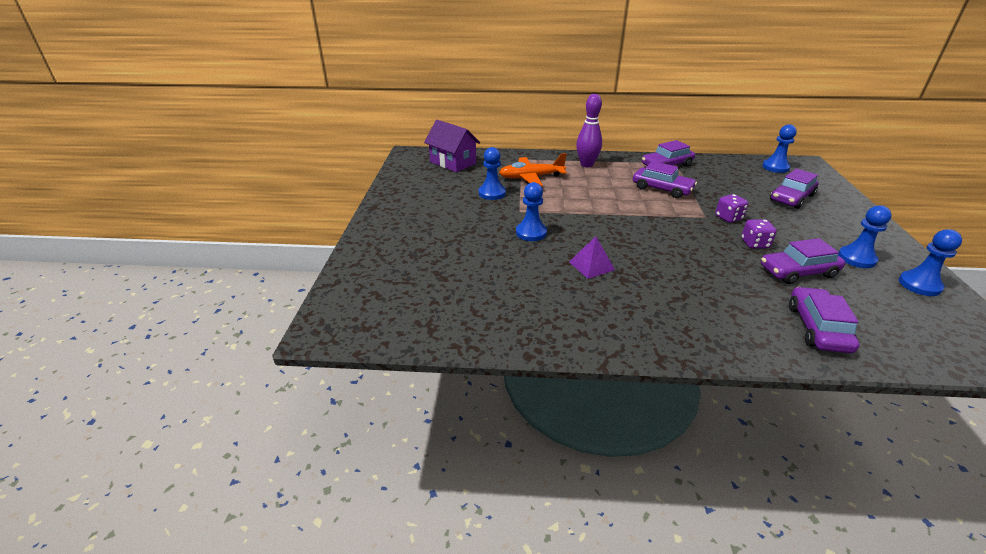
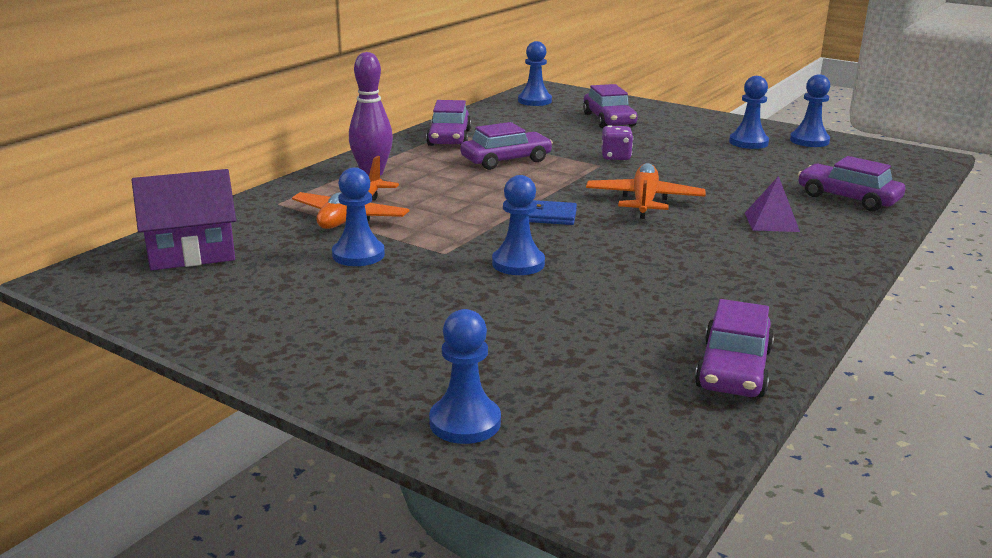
camera: 60 degrees left, 10 degrees down
(365, 267) = (465, 422): none -> blue pawn
(591, 265) = (644, 254): purple pyramid -> purple pyramid (771, 222)
(603, 224) = (550, 216): none -> blue wallet
(671, 246) = (644, 201): none -> orange plane
(754, 244) = (682, 166): purple dice -> none
(798, 271) = (750, 170): purple car -> purple car (733, 368)

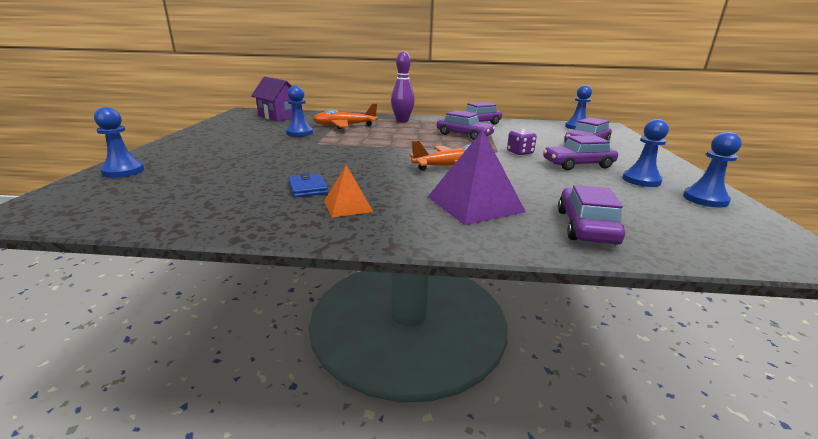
camera: 60 degrees right, 0 degrees up
(518, 263) = (317, 155): blue pawn -> none
(550, 216) = (393, 152): blue wallet -> blue wallet (308, 188)
(733, 368) = (196, 218): purple car -> purple car (577, 164)
(743, 279) = (348, 206): none -> orange pyramid
(771, 222) = (474, 204): purple pyramid -> purple pyramid, size x1.77

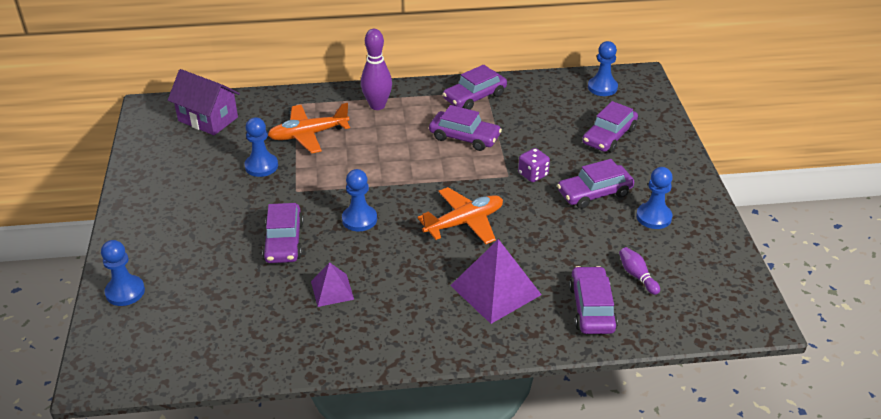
camera: 10 degrees left, 15 degrees up
(286, 161) = (284, 241): none -> purple car
(308, 188) = (332, 290): blue wallet -> purple pyramid
(348, 206) = (382, 313): orange pyramid -> none
(635, 211) = (637, 276): none -> purple bowling pin
(705, 199) = (704, 244): blue pawn -> blue pawn (359, 219)

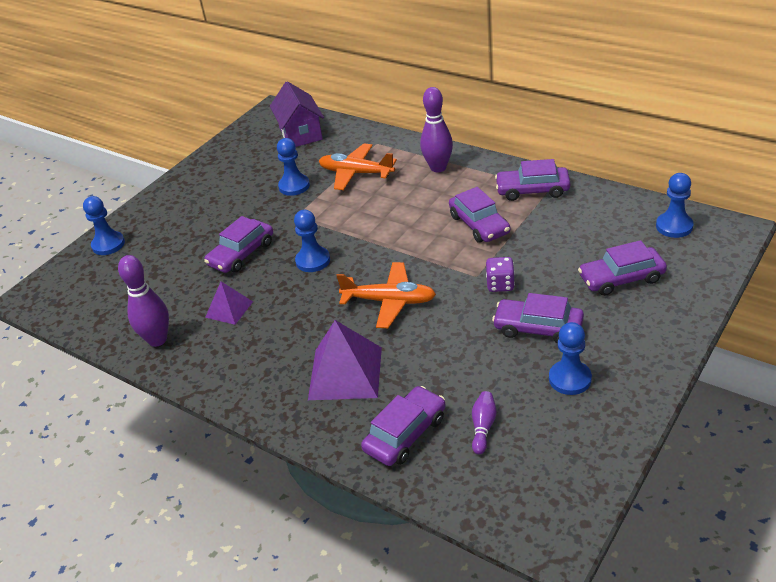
camera: 45 degrees right, 0 degrees up
(295, 346) = (157, 340): none -> purple bowling pin

